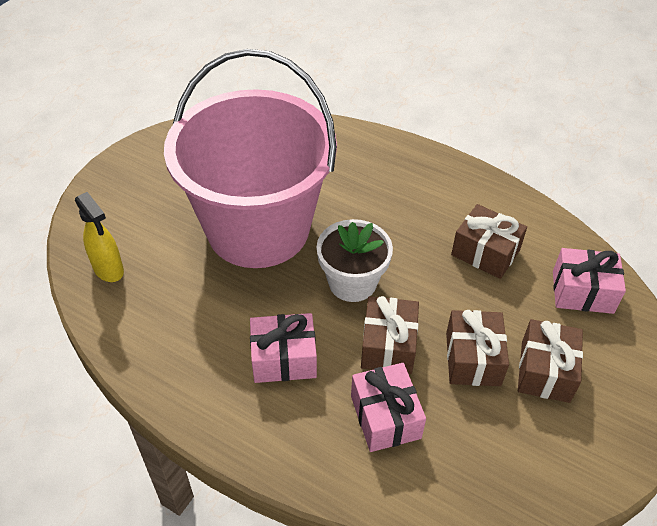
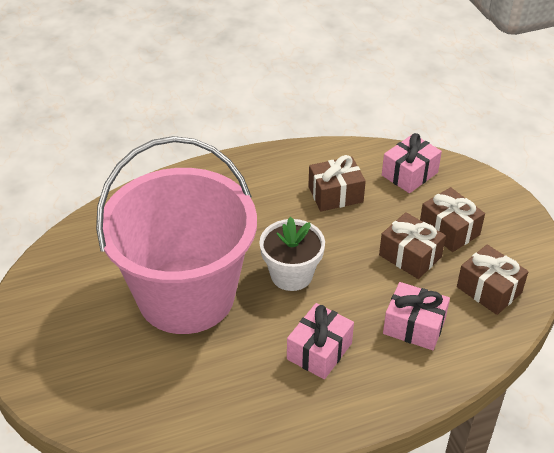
camera: 50 degrees left, 5 degrees down
(109, 270) = (127, 411): yellow spray bottle -> none
(388, 346) = (361, 290): brown gift -> brown gift (489, 290)

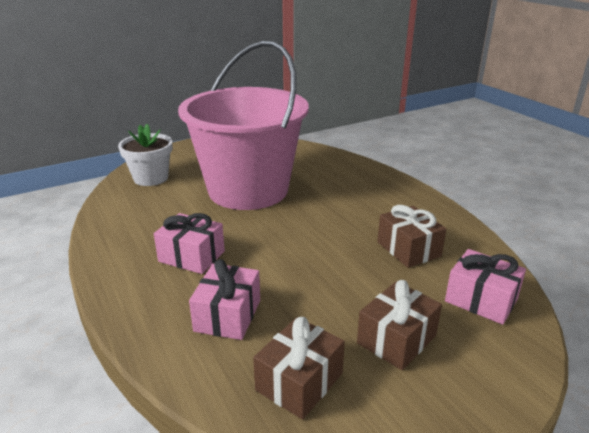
camera: 80 degrees right, 15 degrees down
(291, 275) = (284, 234): white flower pot -> white flower pot (151, 178)
(410, 256) = (336, 307): brown gift -> none

